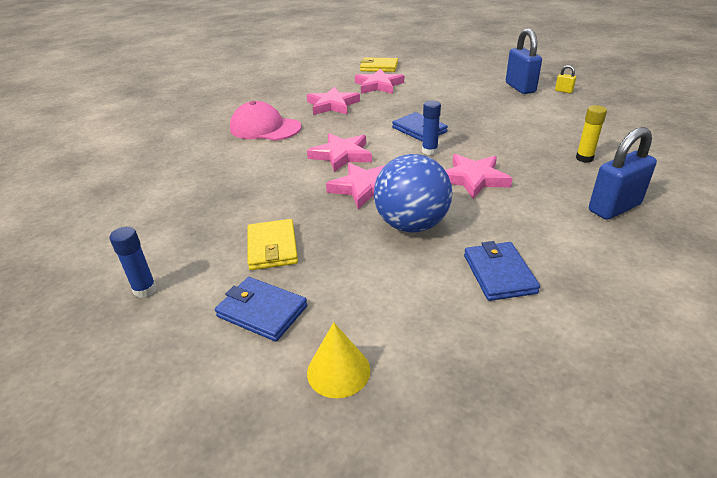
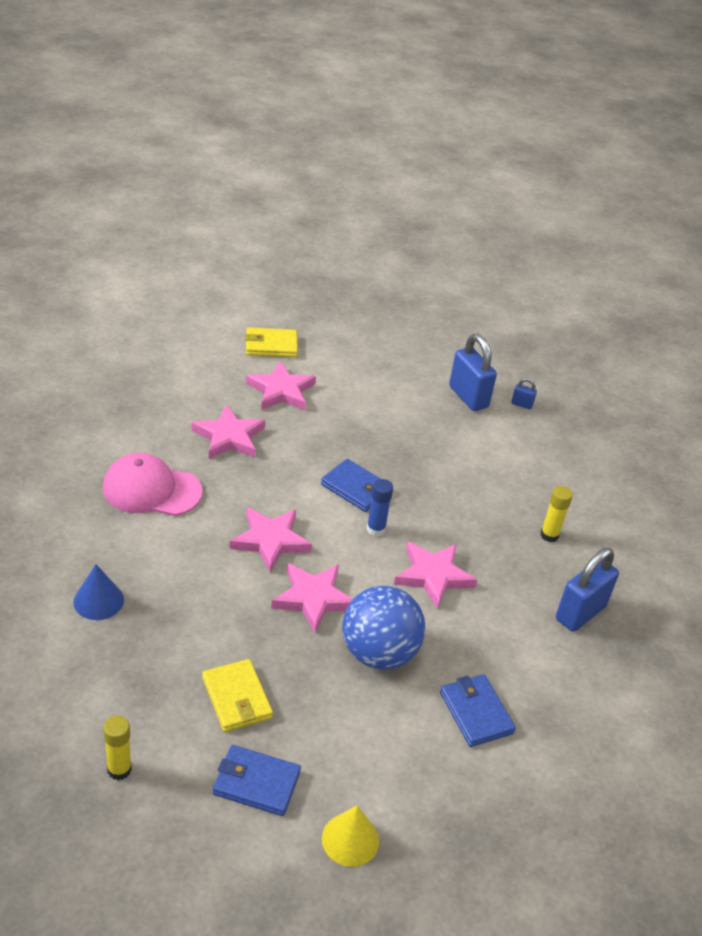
camera: 20 degrees left, 5 degrees up
(145, 290) = (119, 769): blue glue stick -> yellow glue stick
(194, 182) = (98, 600): none -> blue cone
(563, 91) = (521, 404): yellow padlock -> blue padlock

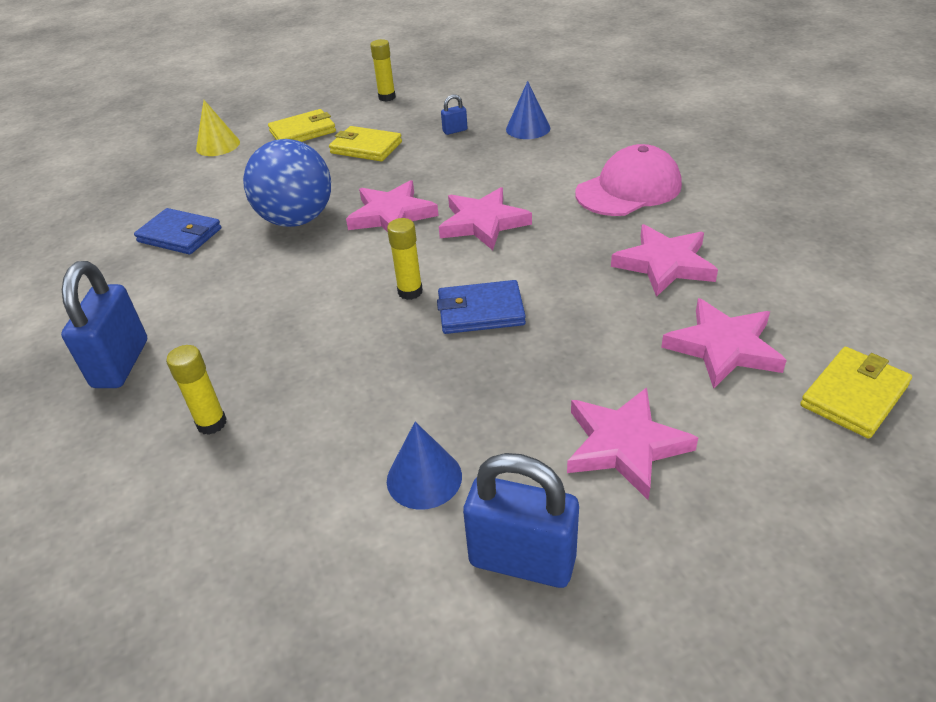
camera: 145 degrees right, 0 degrees up
(256, 783) = (303, 131): blue wallet -> yellow wallet
(376, 529) = (410, 292): blue glue stick -> yellow glue stick
(433, 576) = (308, 294): pink star -> pink star (624, 445)
(474, 443) = (424, 478): none -> blue cone
(521, 404) = (428, 631): blue padlock -> blue padlock (455, 131)

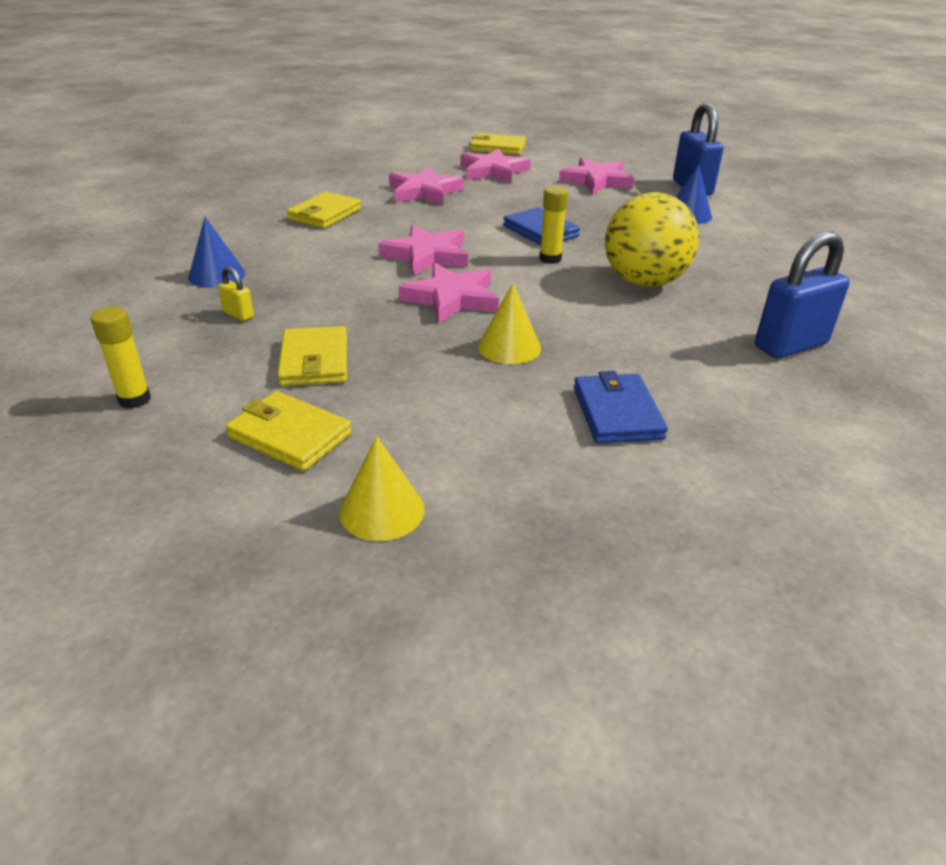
camera: 125 degrees left, 5 degrees down
(211, 423) = (763, 282): yellow glue stick -> none
(296, 219) = (509, 347): blue ball -> yellow cone
(306, 332) = (644, 282): none -> yellow ball
(455, 131) = (238, 315): blue padlock -> yellow padlock
(629, 189) = (325, 214): pink cap -> yellow wallet

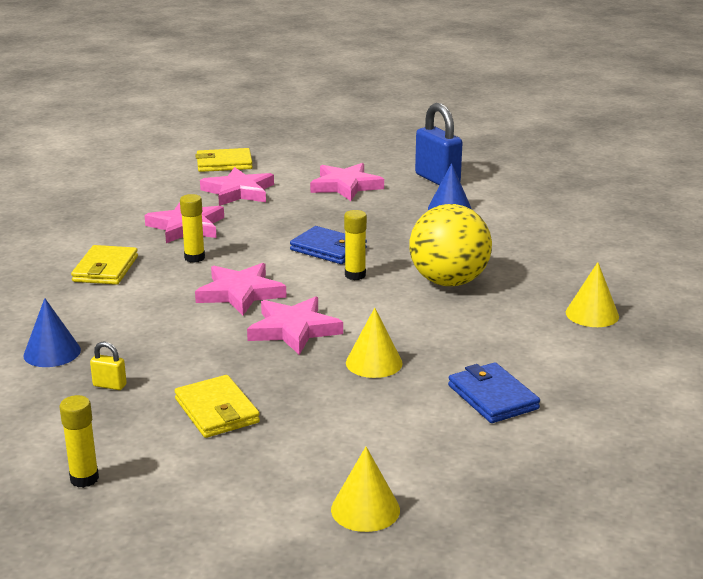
camera: 20 degrees left, 10 degrees down
(289, 435) = (247, 474): yellow wallet -> none
(410, 218) = (194, 258): none -> yellow glue stick
(790, 345) = (592, 314): blue padlock -> yellow cone

